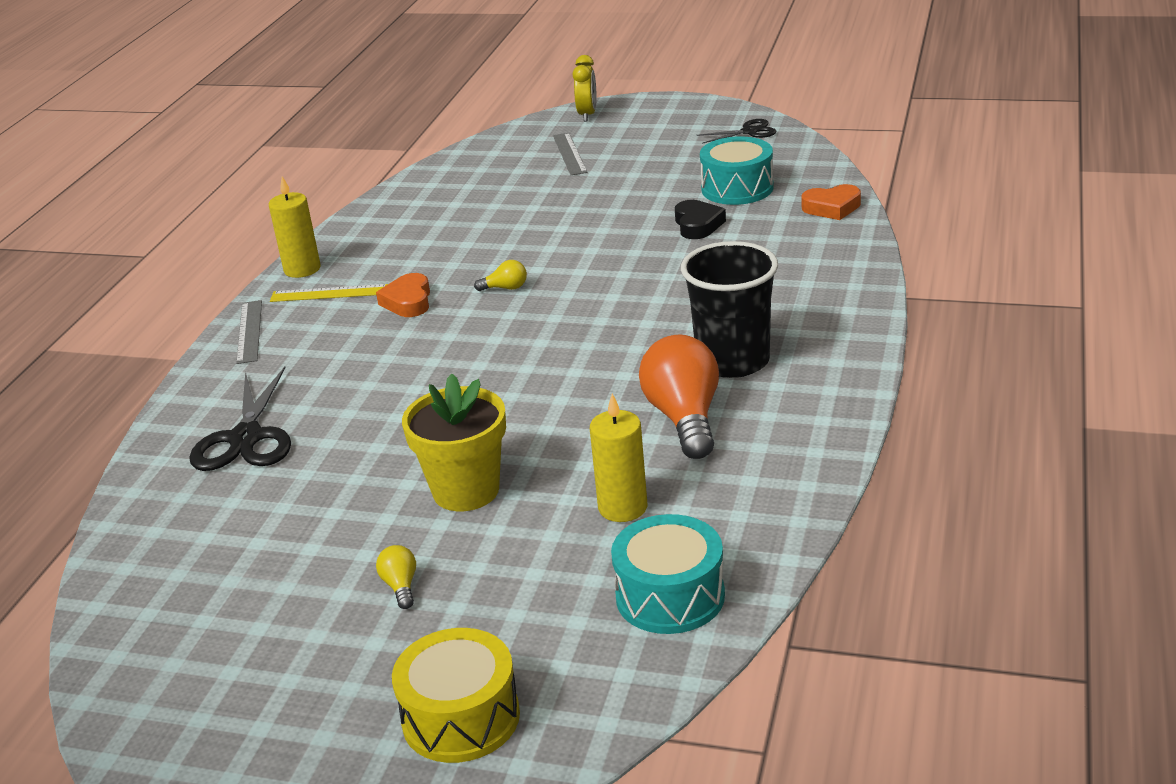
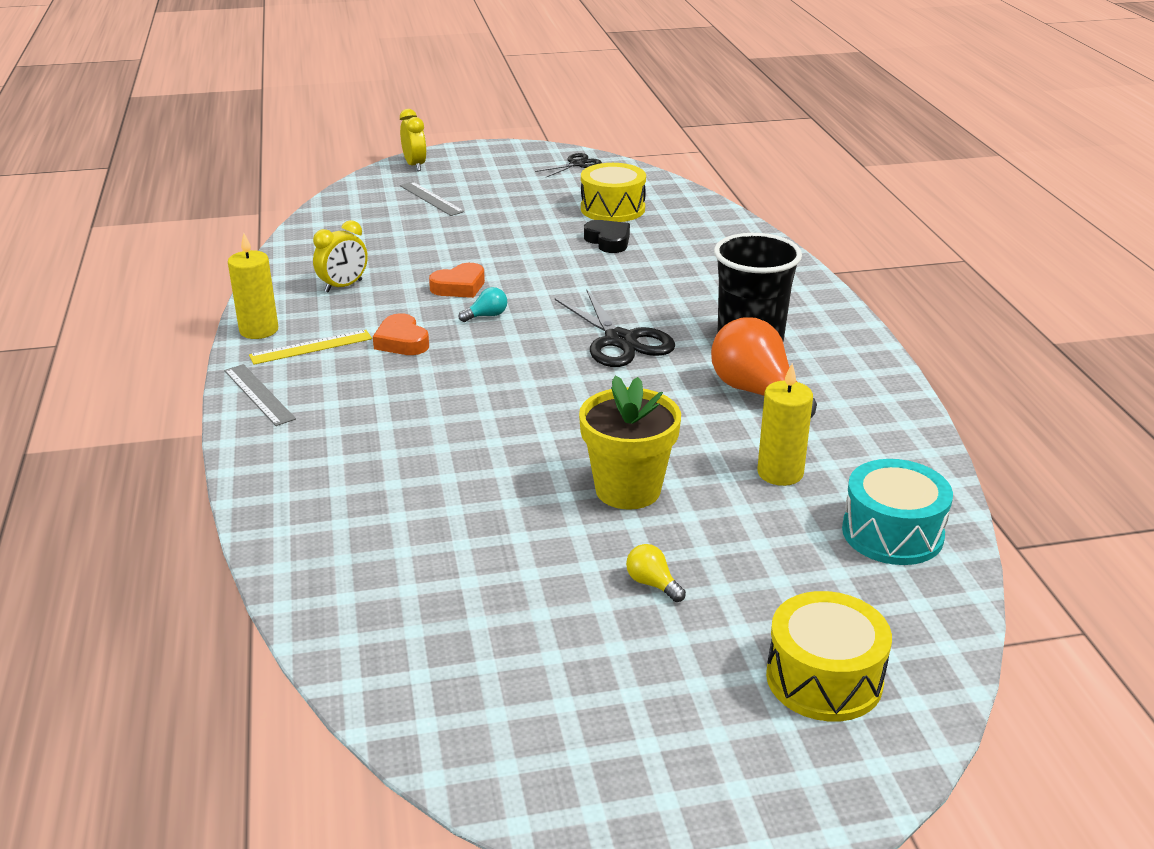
camera: 30 degrees left, 0 degrees up
(246, 438) = (358, 491): black scissors -> black scissors (620, 341)
(409, 236) = (343, 286): none -> yellow clock
(505, 288) = (486, 316): yellow light bulb -> turquoise light bulb
(737, 188) = (612, 209): turquoise drum -> yellow drum
(832, 207) = (707, 214): orange heart -> orange heart (459, 287)

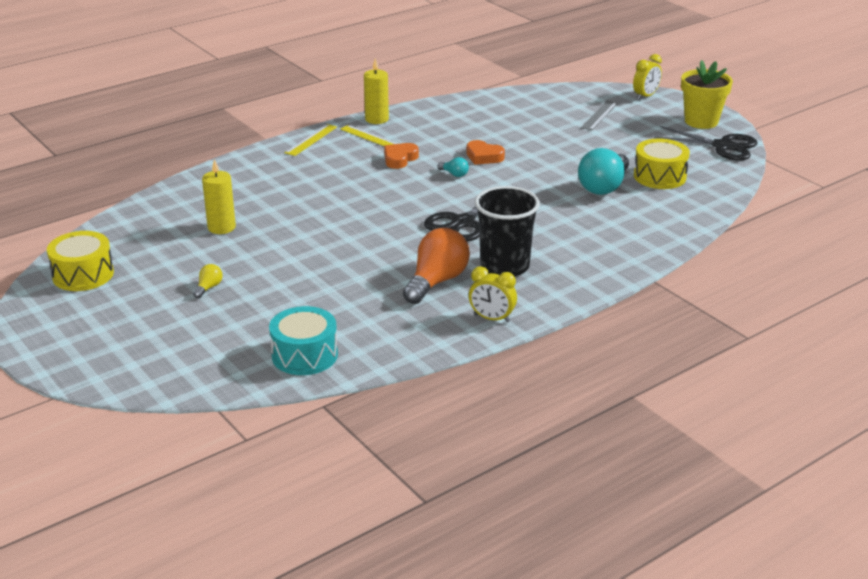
camera: 65 degrees right, 0 degrees up
(259, 394) = (311, 140): grey ruler -> yellow ruler
(343, 286) = (449, 125): yellow clock -> yellow clock (492, 318)
(577, 164) = (722, 146): black scissors -> black scissors, size x1.73
(608, 241) = (604, 187): black heart -> turquoise light bulb
(628, 490) = (292, 262): yellow flower pot -> yellow flower pot (701, 121)
(780, 473) = (345, 306): yellow candle -> yellow candle (221, 227)
(824, 678) = (155, 353): yellow drum -> yellow drum (83, 274)

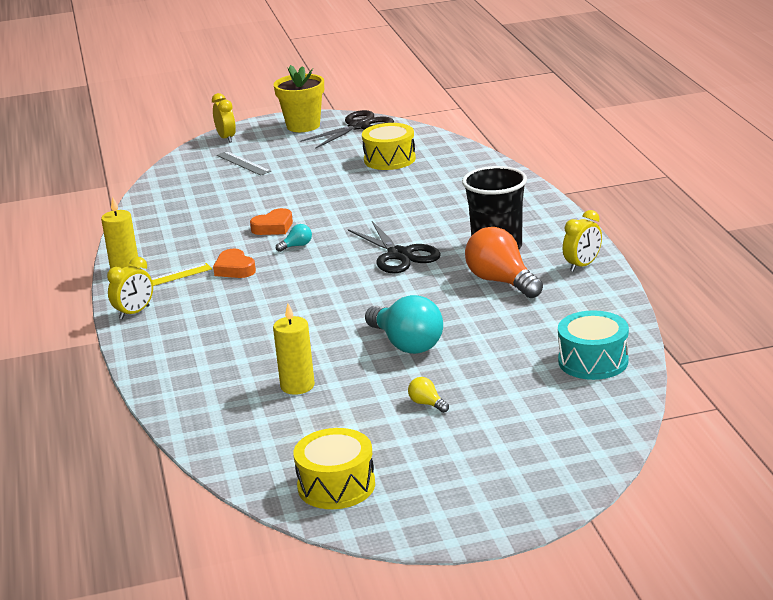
camera: 65 degrees left, 5 degrees down
(311, 140) = (134, 313): yellow ruler -> yellow clock
(604, 187) = (387, 184): turquoise light bulb -> turquoise light bulb (406, 344)

